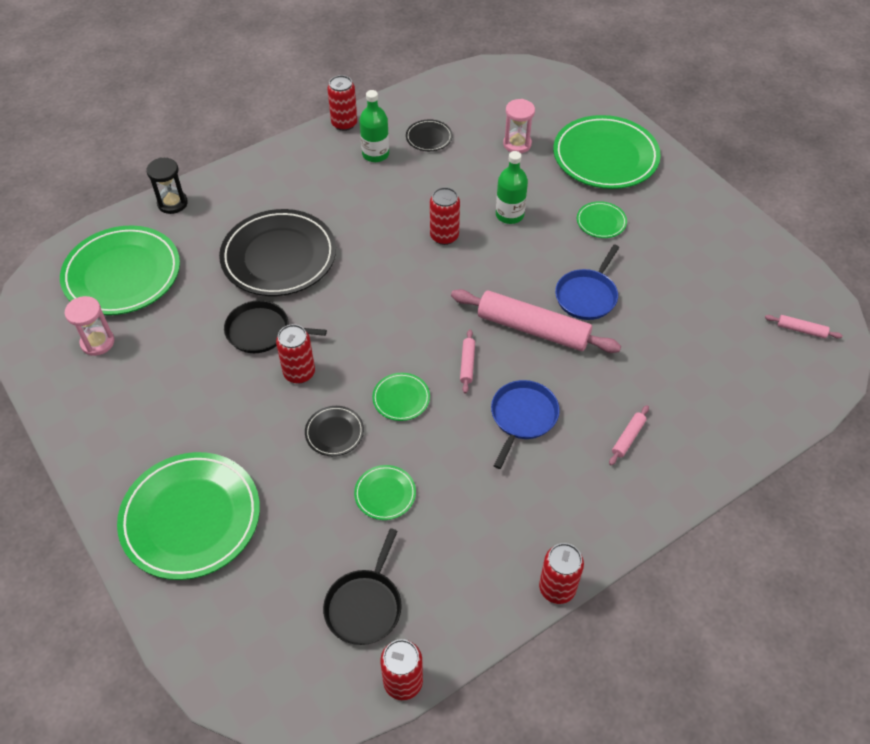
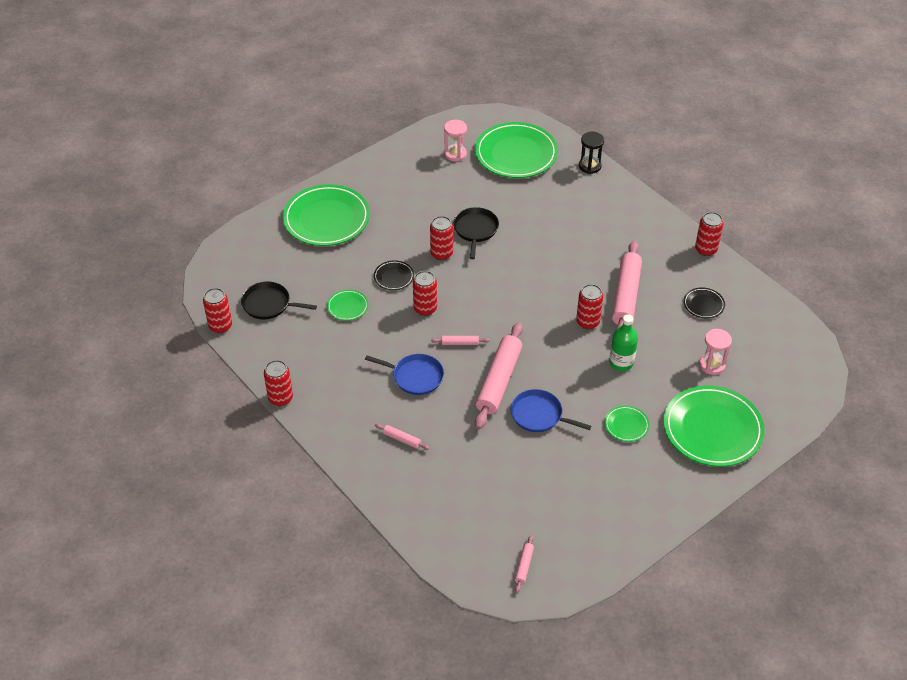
camera: 85 degrees right, 5 degrees down
(279, 257) = (547, 229): black plate -> none
(375, 154) = (673, 272): green bottle -> none
(401, 398) = (425, 308): green plate -> red can
(406, 198) = (626, 295): none -> pink rolling pin

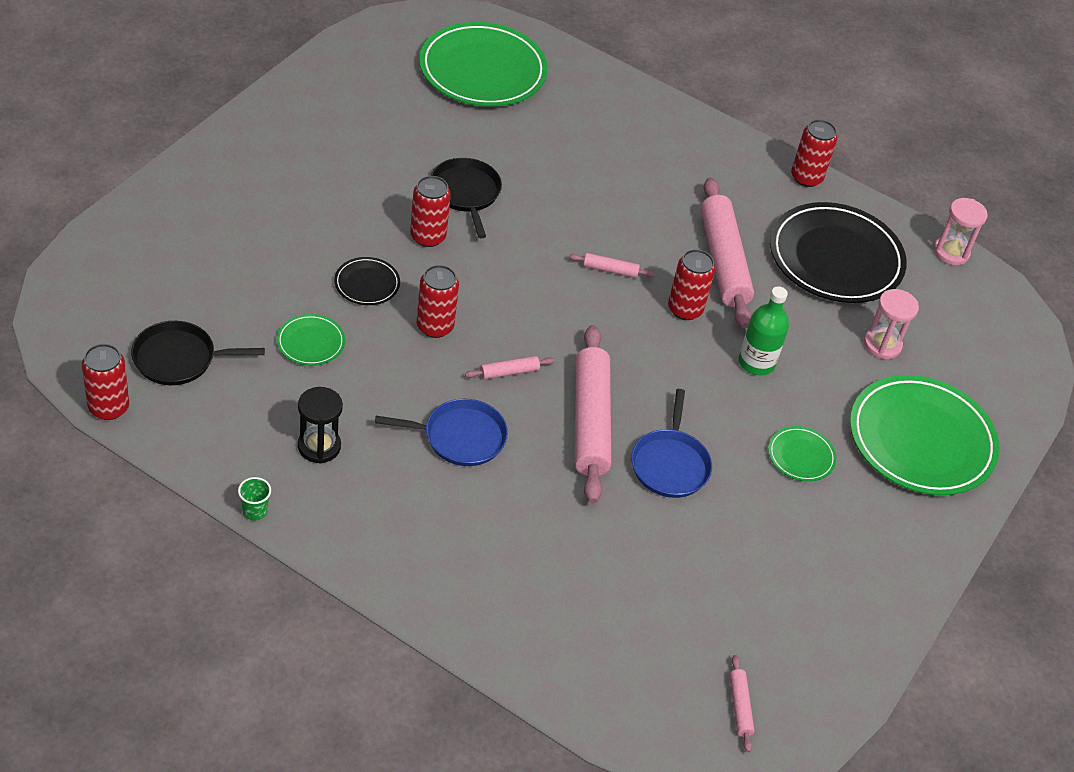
camera: 25 degrees left, 0 degrees up
(280, 398) = (255, 511): red can -> green cup
(326, 219) = (224, 207): green plate -> none
(402, 439) = (477, 542): pink rolling pin -> pink rolling pin (610, 270)
(455, 154) = (391, 81): pink hourglass -> pink hourglass (951, 252)
(539, 415) = (670, 464): blue pan -> blue pan turned 90 degrees counterclockwise
(589, 166) = (597, 76): black hourglass -> black hourglass (319, 446)
(703, 304) = (835, 258): black plate -> black plate, size x2.23

